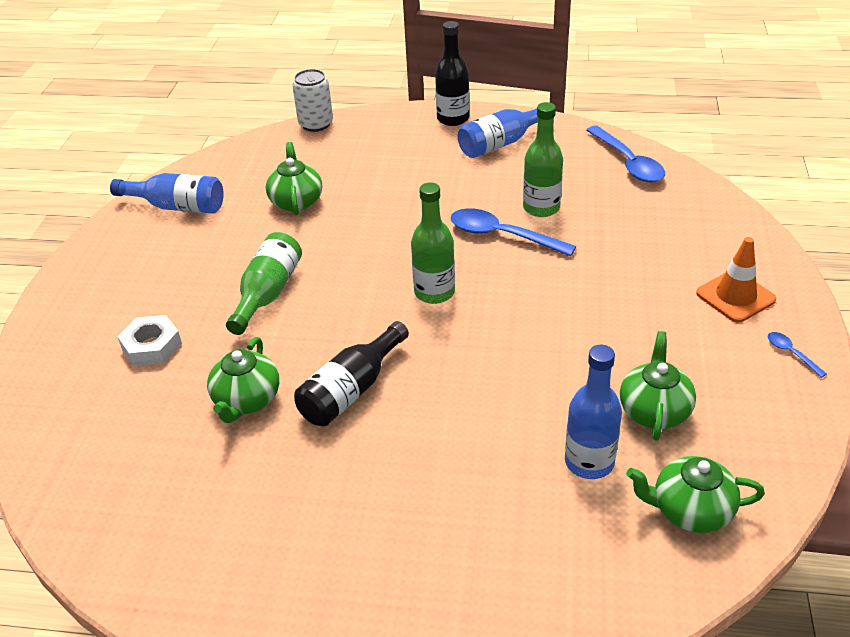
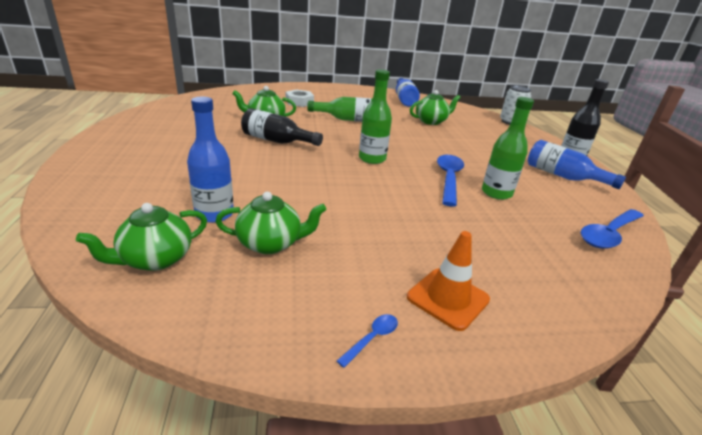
camera: 70 degrees right, 10 degrees down
(690, 510) = (155, 259): green teapot -> green teapot turned 120 degrees counterclockwise

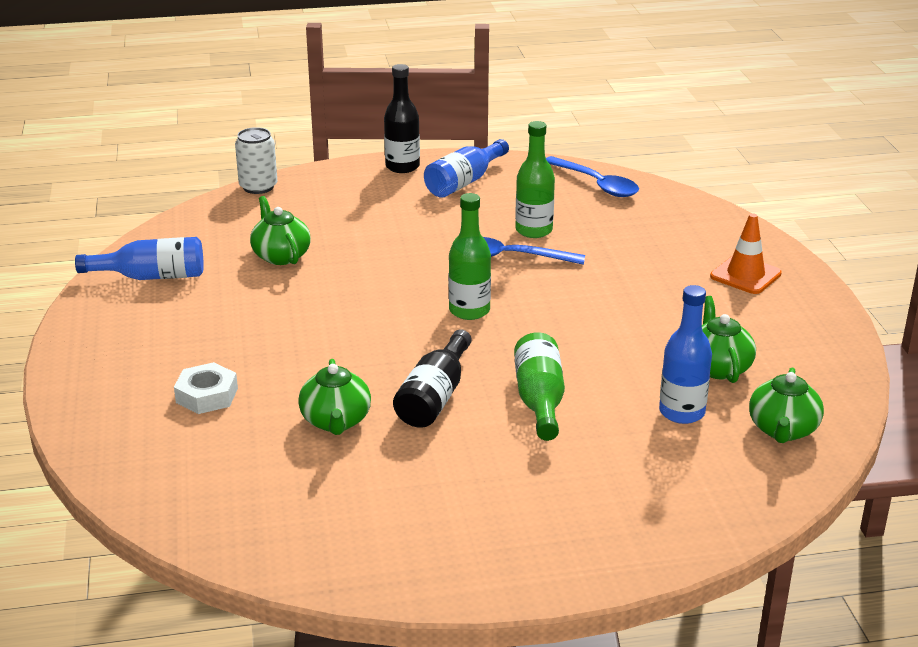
camera: 90 degrees left, 0 degrees up
(155, 259) = (782, 430): green teapot -> green teapot turned 60 degrees clockwise
(348, 120) = (301, 335): green bottle -> green bottle (539, 400)
(372, 338) = (812, 309): blue spoon -> none

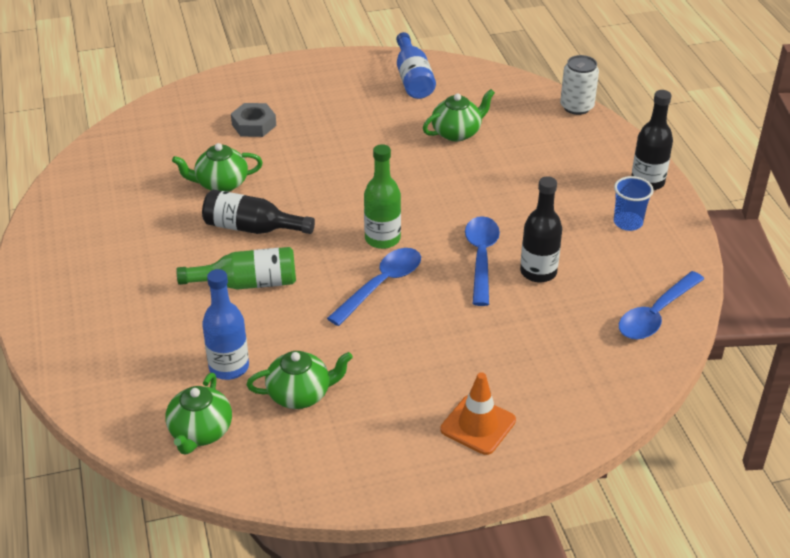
camera: 85 degrees right, 10 degrees up
(207, 395) = (254, 125): white nut -> grey nut
(464, 182) = (628, 222): blue bottle -> blue cup
(534, 230) = (538, 272): green bottle -> black bottle
(548, 315) = (381, 285): none -> blue spoon
(782, 430) = (200, 432): green teapot -> green teapot turned 90 degrees counterclockwise

